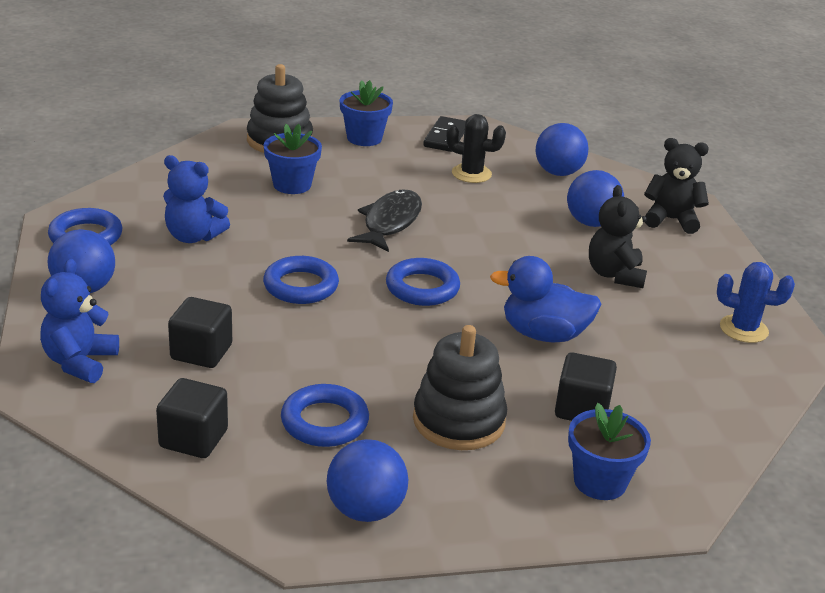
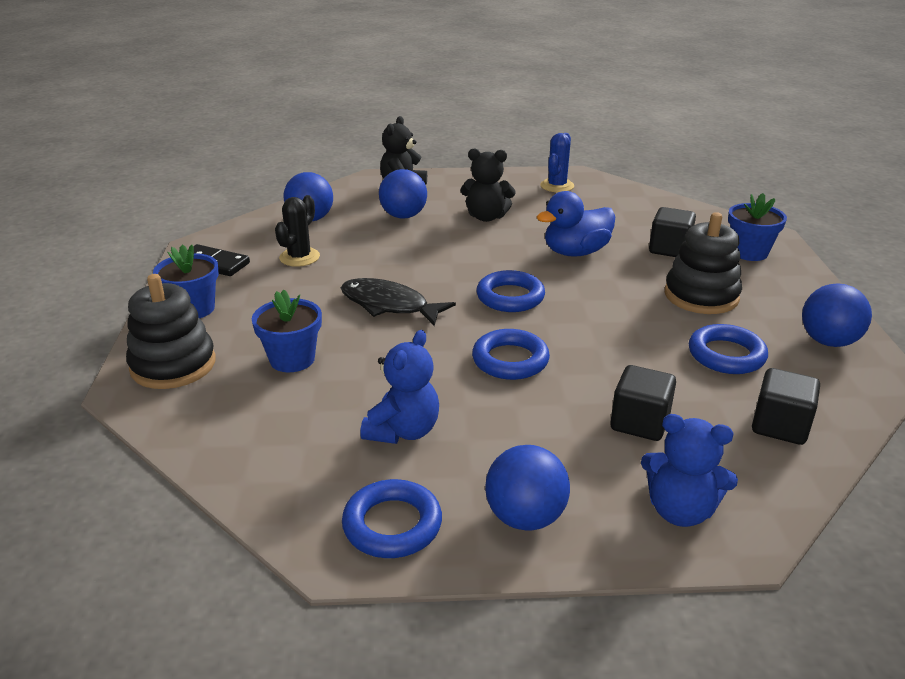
camera: 80 degrees left, 0 degrees up
(543, 334) = (575, 252): blue duck -> blue duck turned 45 degrees clockwise

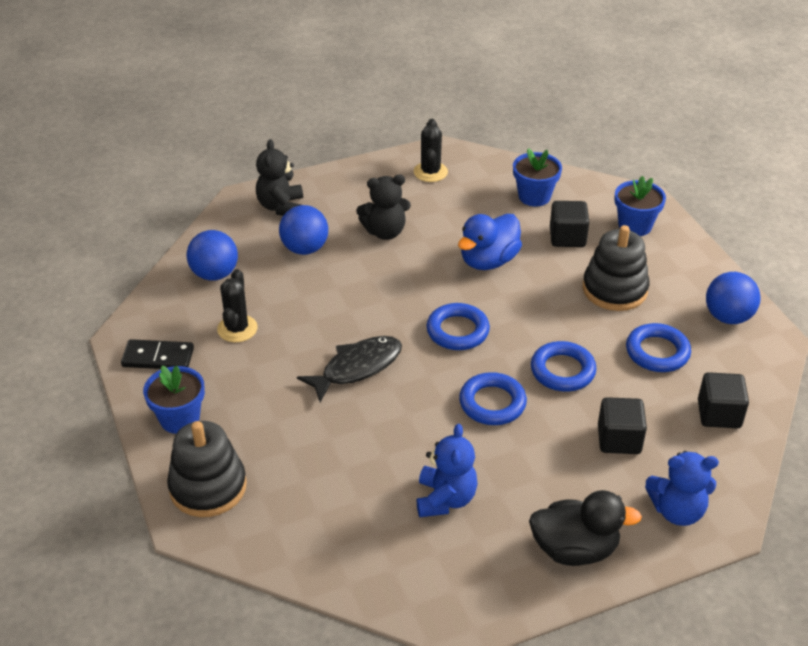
camera: 20 degrees left, 10 degrees up
(292, 359) = (309, 452): blue flower pot -> blue flower pot (534, 196)
(389, 305) = (357, 368): black fish -> black fish turned 135 degrees clockwise
(392, 525) = (484, 585): blue ring -> blue ring (562, 371)
(525, 517) = (574, 549): blue ball -> black duck
(557, 186) = (430, 172): blue cactus -> black cactus

